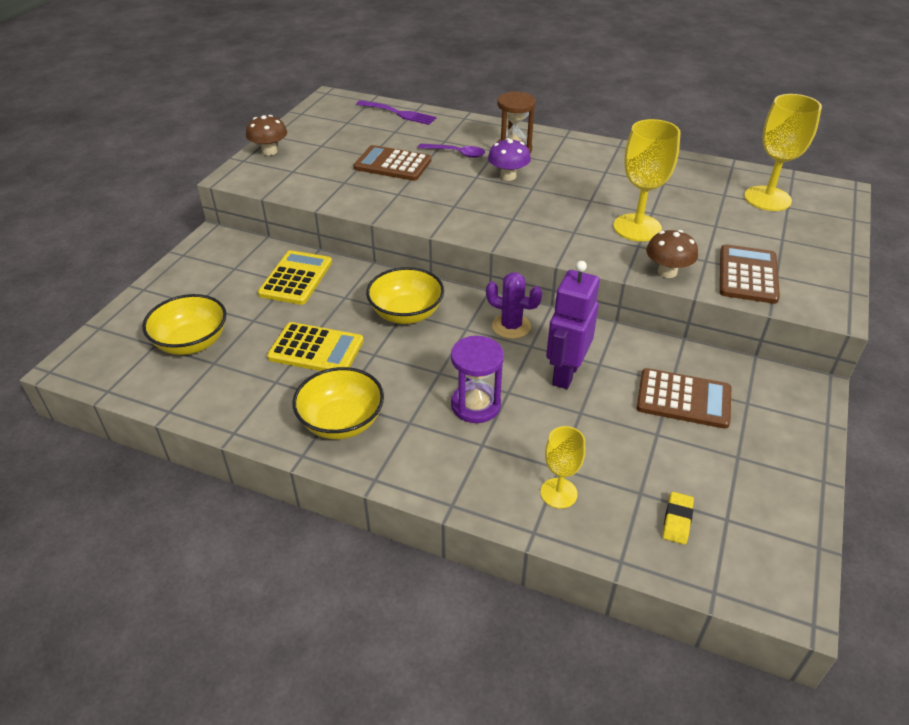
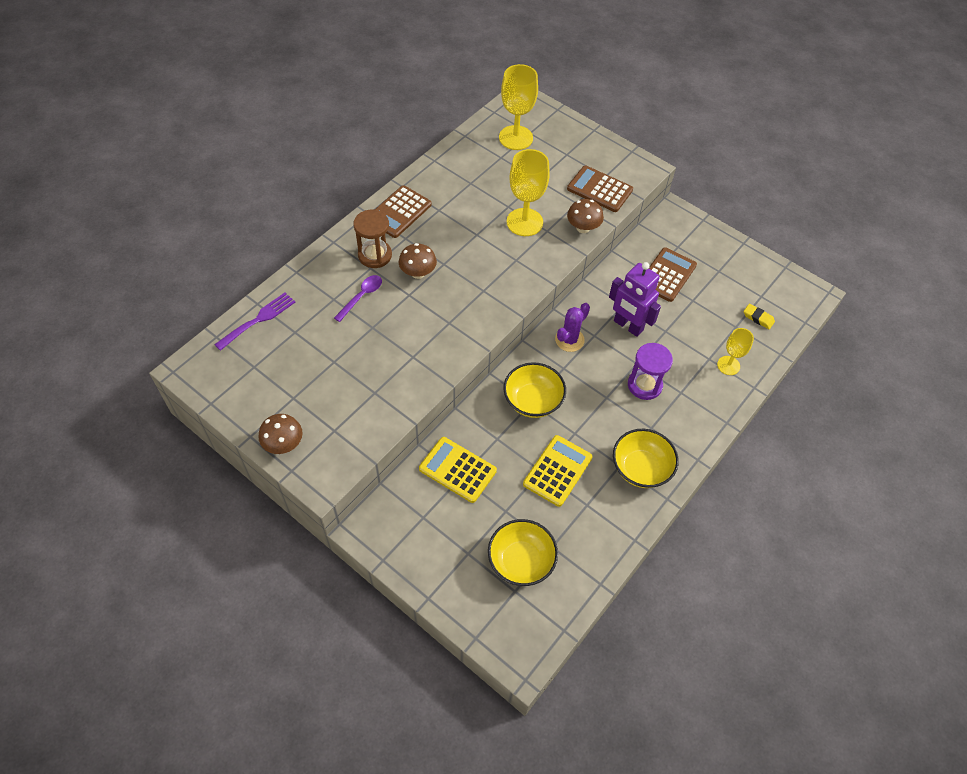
camera: 75 degrees left, 15 degrees up
(392, 164) = (359, 348): brown calculator -> brown calculator (399, 212)
(508, 176) = (418, 273): purple mushroom -> brown mushroom

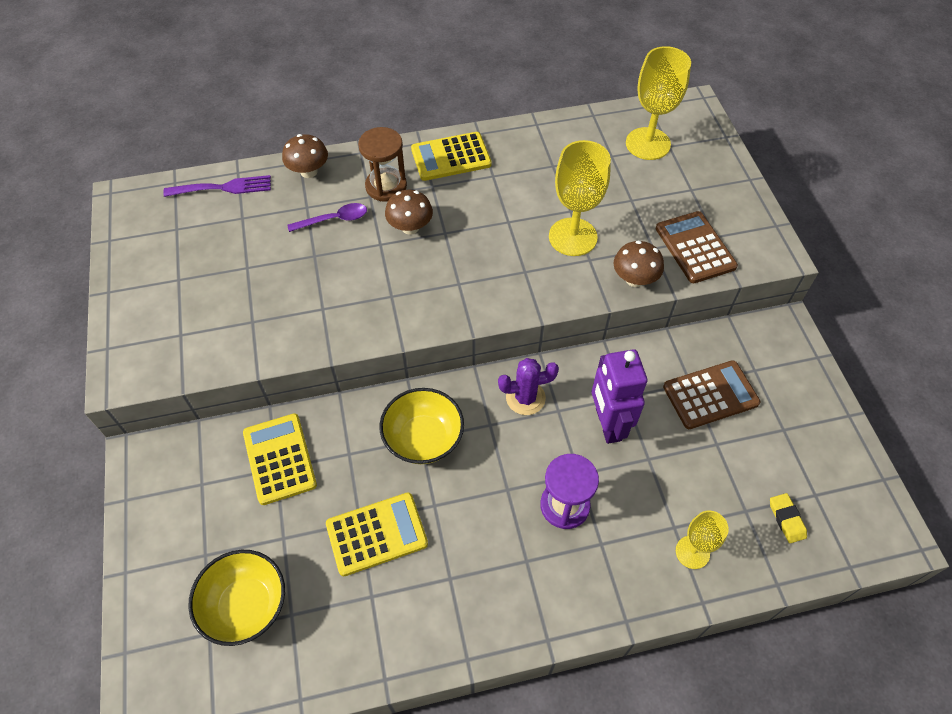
camera: 40 degrees right, 0 degrees up
(284, 444) = (126, 318): brown mushroom -> brown mushroom (309, 171)
(399, 212) = (451, 157): brown calculator -> yellow calculator
(641, 468) = (470, 600): yellow bowl -> none

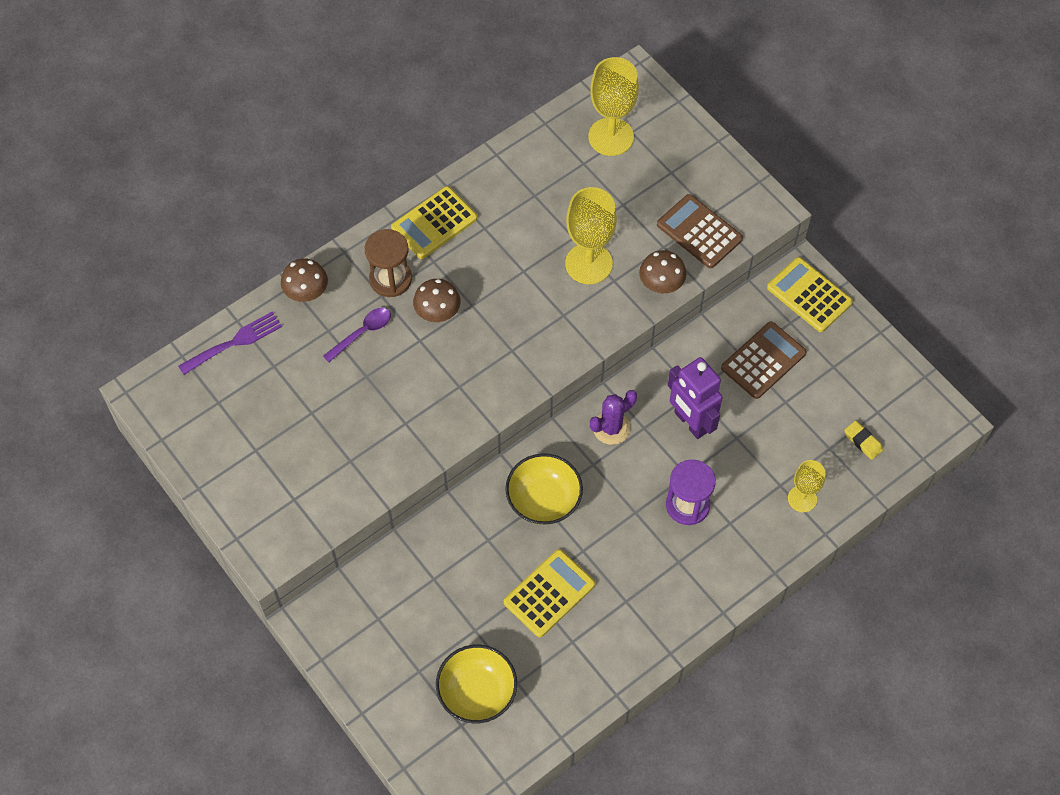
camera: 25 degrees left, 5 degrees up
(279, 459) = (431, 569): yellow calculator -> yellow calculator (809, 295)

